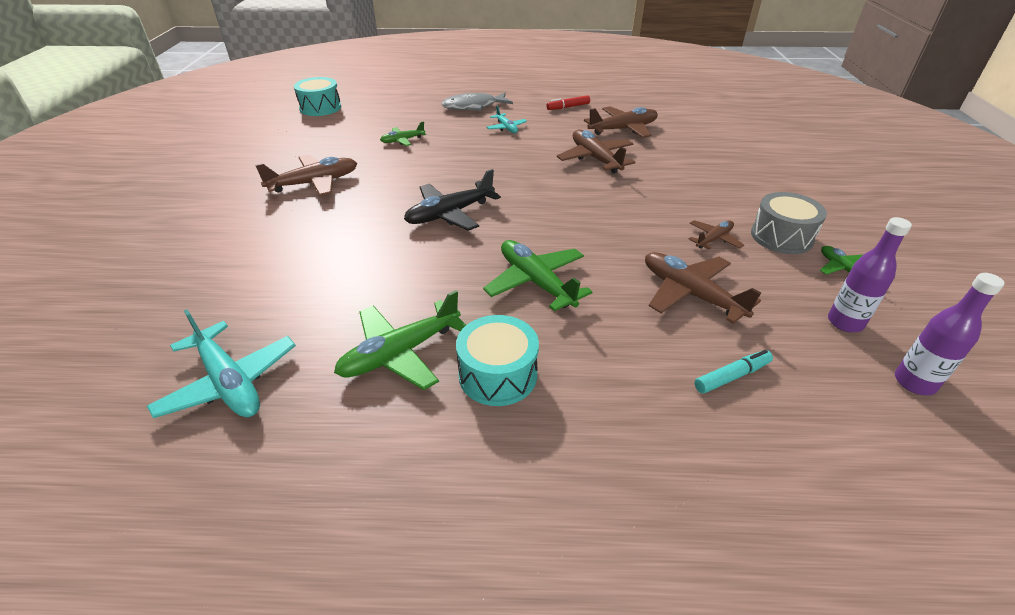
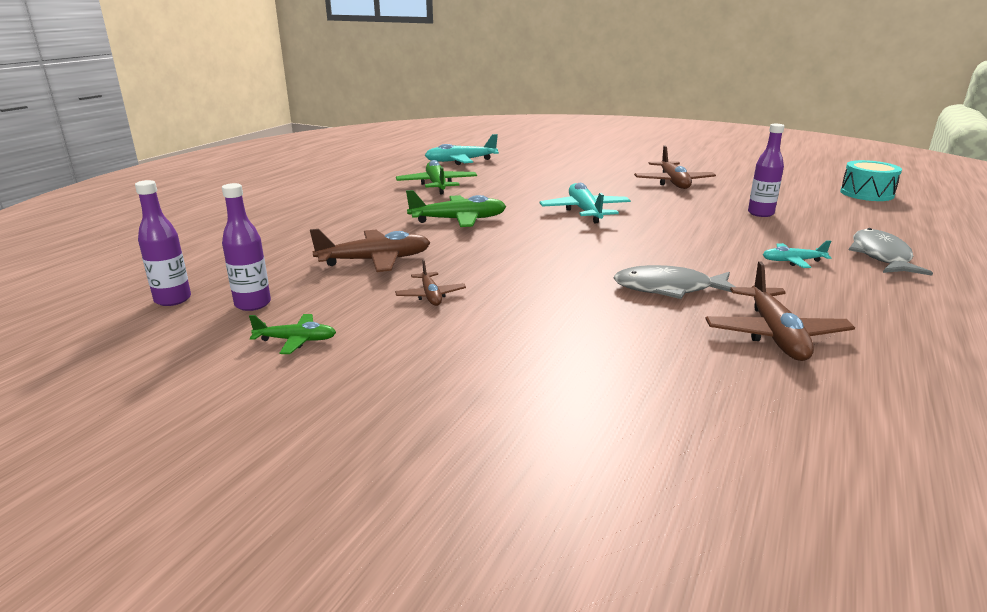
camera: 115 degrees right, 15 degrees down
(402, 140) = (760, 213): green plane -> purple bottle
(450, 214) = (585, 211): black plane -> turquoise plane
(498, 375) = (389, 199): turquoise drum -> none
(568, 107) = (889, 317): red marker -> none
(595, 158) = (669, 289): brown plane -> grey fish
(731, 376) = (289, 247): turquoise marker -> none
(781, 237) = (389, 333): grey drum -> none

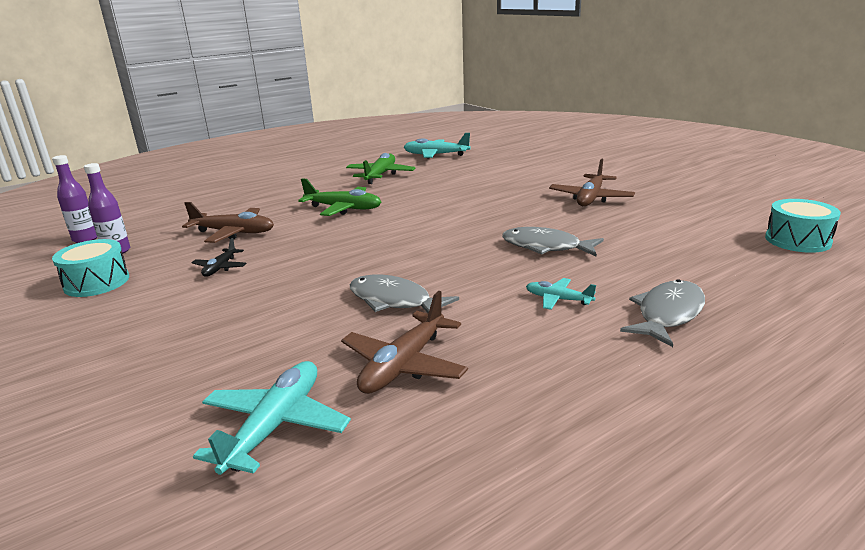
camera: 30 degrees right, 0 degrees up
(296, 340) = (97, 282): green plane -> turquoise drum
(430, 295) = (220, 268): brown plane -> black plane
(585, 211) = (455, 216): turquoise plane -> turquoise plane (275, 425)
(709, 224) = (546, 247): none -> grey fish
(760, 213) = (621, 244): purple bottle -> none

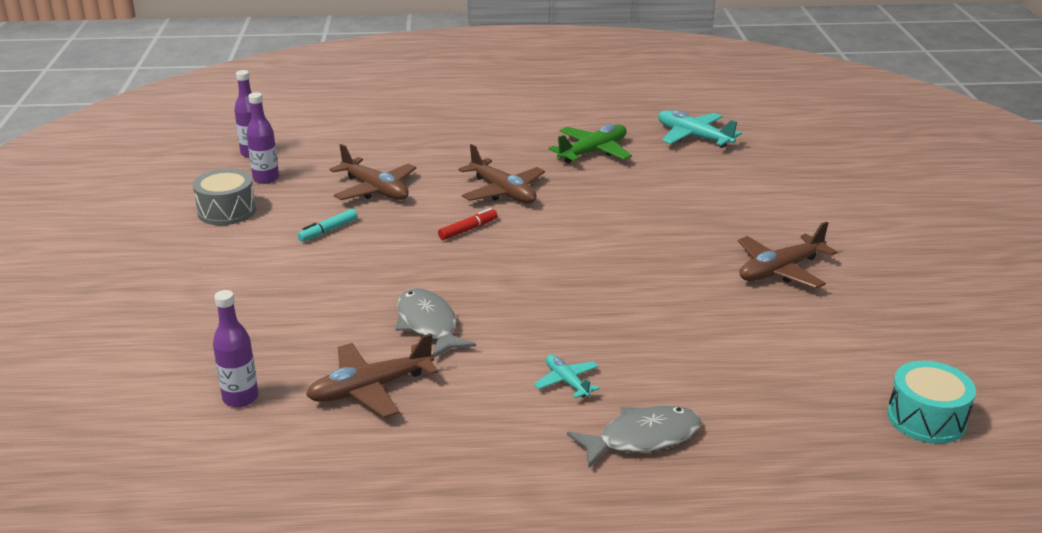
camera: 30 degrees right, 5 degrees up
(97, 282) = (227, 211): turquoise drum -> grey drum
(220, 268) = (328, 230): black plane -> turquoise marker
(275, 425) = (240, 398): turquoise plane -> purple bottle
(343, 208) = (503, 192): green plane -> brown plane
(345, 235) = (468, 230): none -> red marker
(546, 247) = (637, 318): grey fish -> none

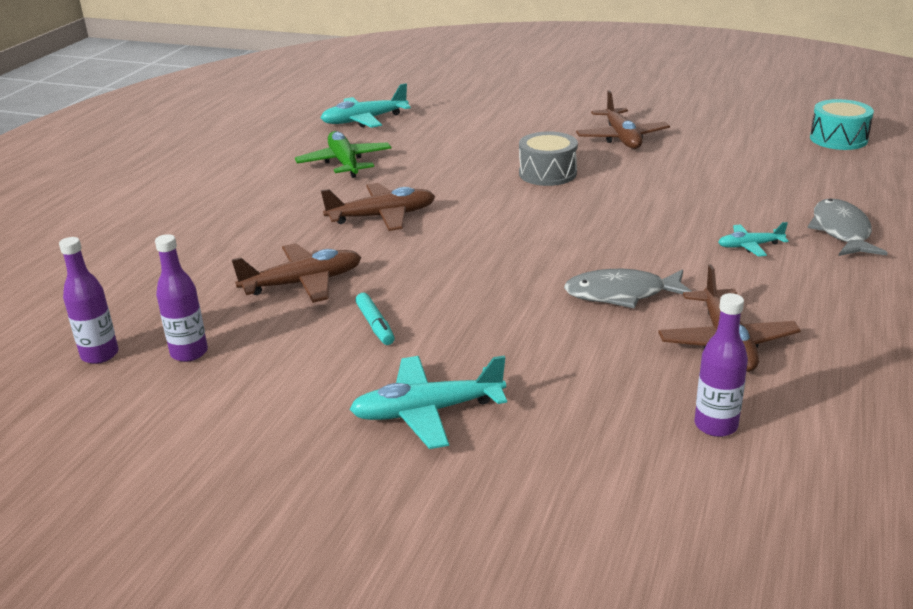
camera: 65 degrees left, 0 degrees up
(223, 275) = (427, 412): none -> turquoise plane
(227, 211) = (252, 393): grey drum -> grey drum (547, 173)
(468, 230) = (446, 246): red marker -> none

